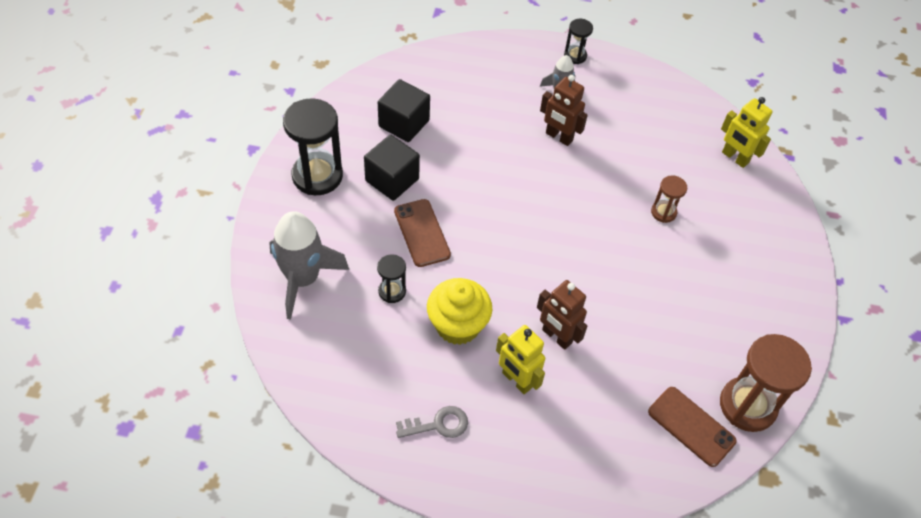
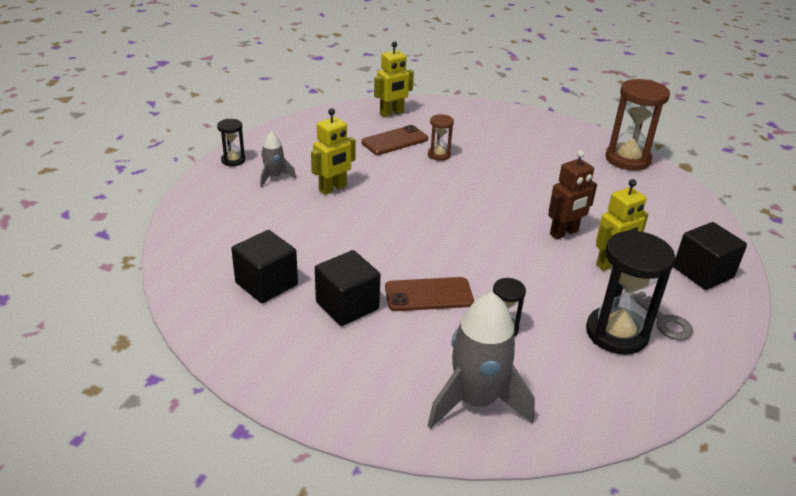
camera: 75 degrees left, 20 degrees down
(317, 176) = (318, 368): black hourglass -> black hourglass (616, 333)
(438, 424) = (664, 321): grey key -> grey key turned 150 degrees clockwise
(457, 325) = (549, 289): yellow cupcake -> none
(530, 470) = (703, 272): none -> black cube
(559, 137) = (333, 188): brown robot -> yellow robot
(691, 426) = (648, 186): brown phone -> brown phone (395, 141)

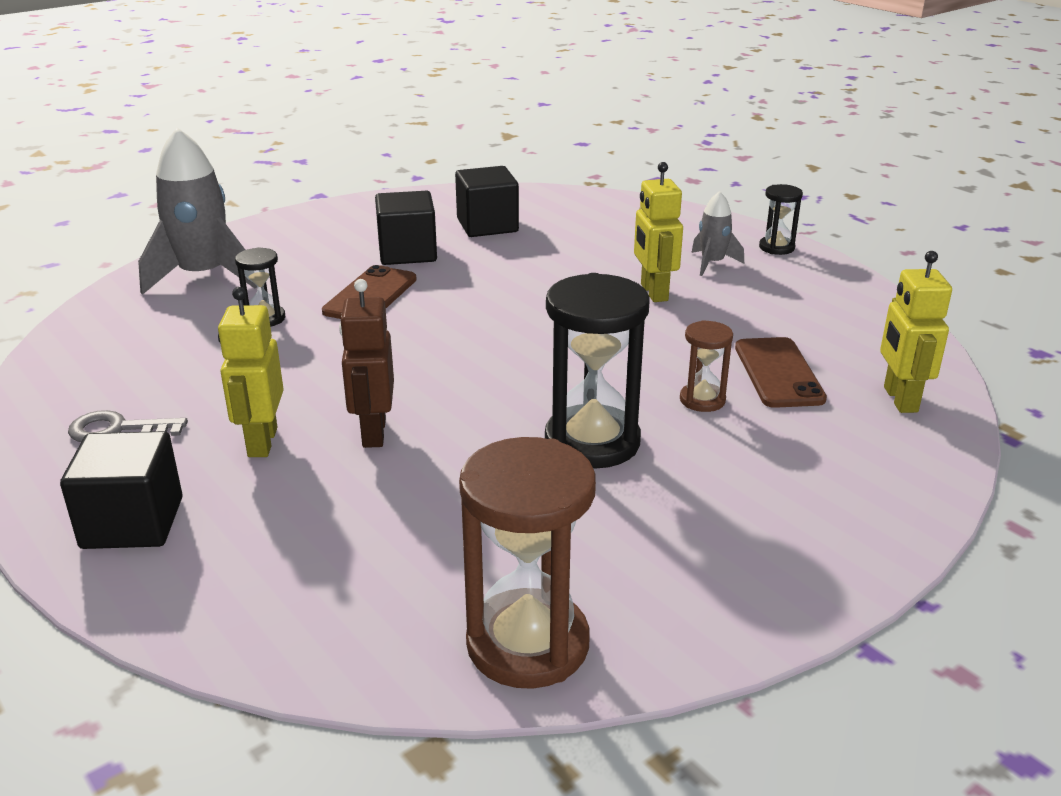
camera: 120 degrees right, 5 degrees down
(616, 333) = (155, 384): black hourglass -> black hourglass (592, 442)

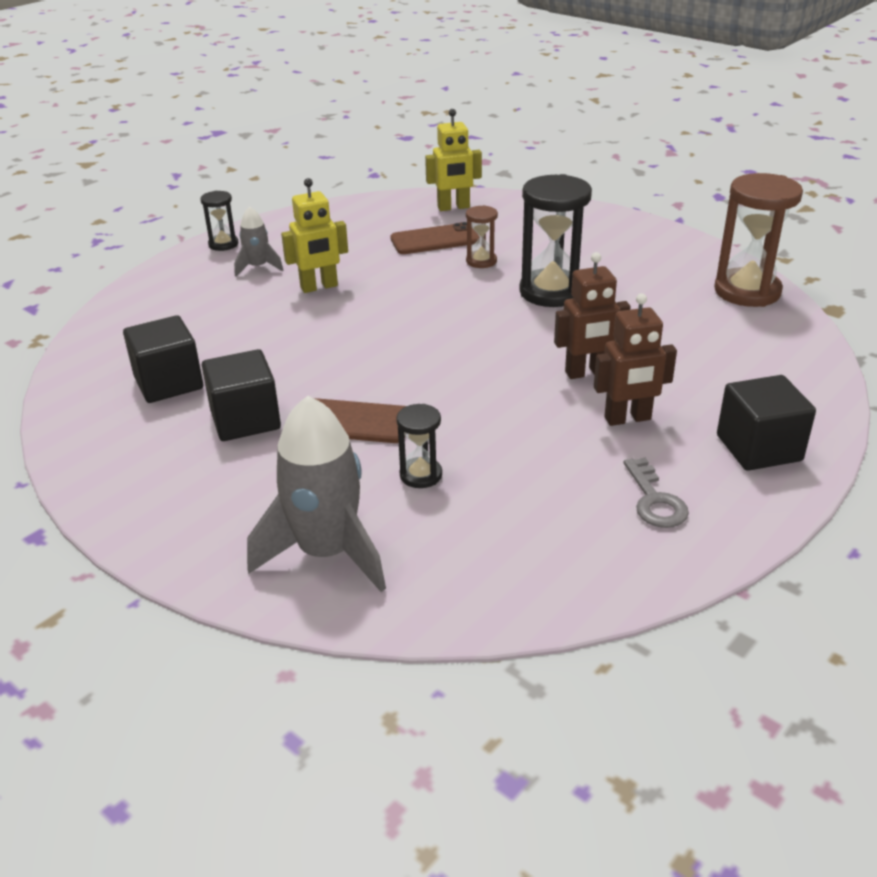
camera: 100 degrees left, 5 degrees up
(262, 442) = (627, 419): yellow robot -> brown robot

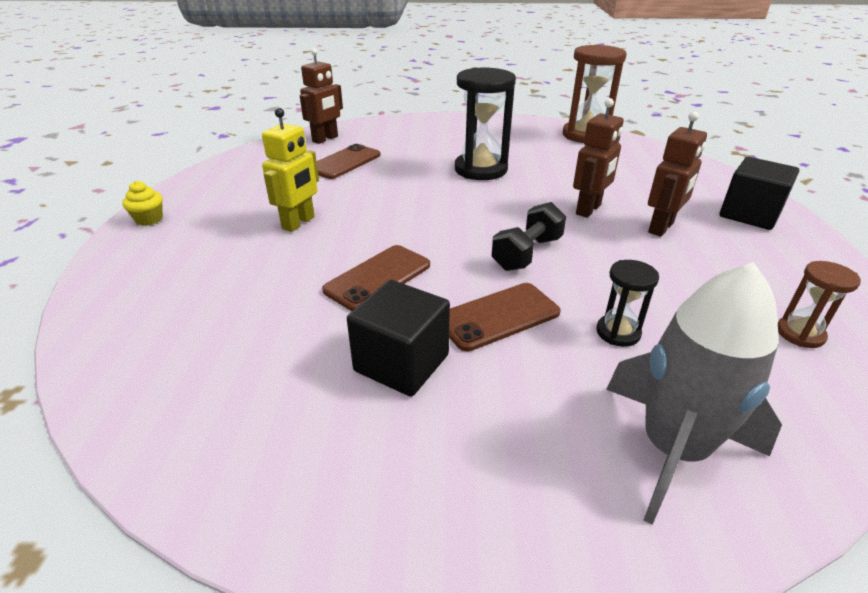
camera: 40 degrees left, 0 degrees up
(168, 383) = (265, 366): black cube -> none
(223, 244) = (149, 219): black hourglass -> yellow cupcake
(258, 267) = (215, 226): grey rocket -> none
(313, 356) = (378, 278): none -> brown phone
(453, 207) = (325, 139): yellow robot -> brown robot
(456, 387) = (527, 253): none -> black dumbbell
(481, 261) = (401, 166): brown hourglass -> brown hourglass (800, 334)
(654, 500) = (768, 271): grey key -> none

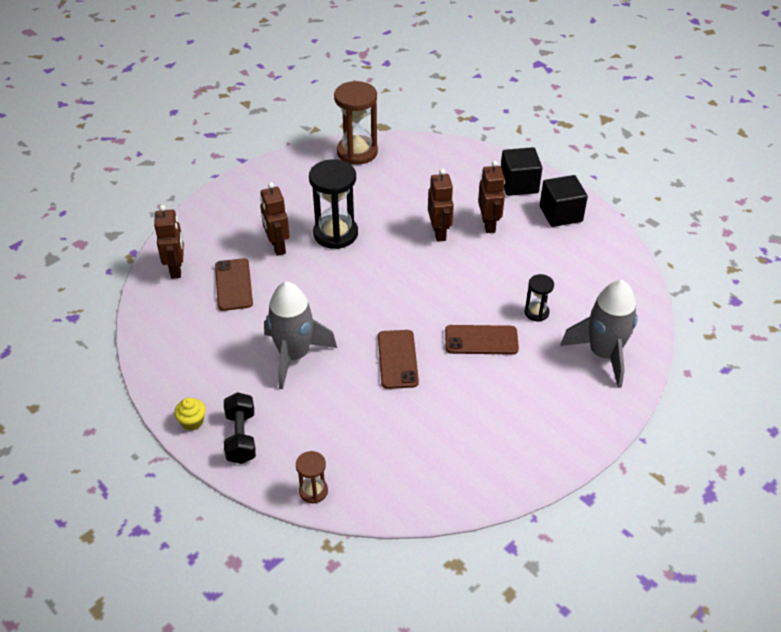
camera: 45 degrees left, 10 degrees up
(299, 223) = (294, 355): yellow robot -> grey rocket
(401, 363) = (473, 394): black cube -> black cube (560, 214)
(418, 157) = (277, 247): none -> brown robot
(498, 316) = (481, 340): brown phone -> brown phone turned 75 degrees clockwise
(527, 253) = (447, 290): black dumbbell -> black dumbbell (241, 437)
(800, 334) = (600, 262): brown hourglass -> brown hourglass (313, 491)

